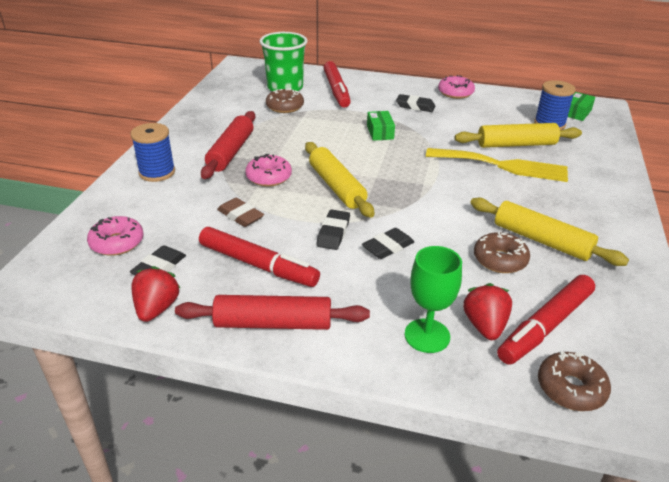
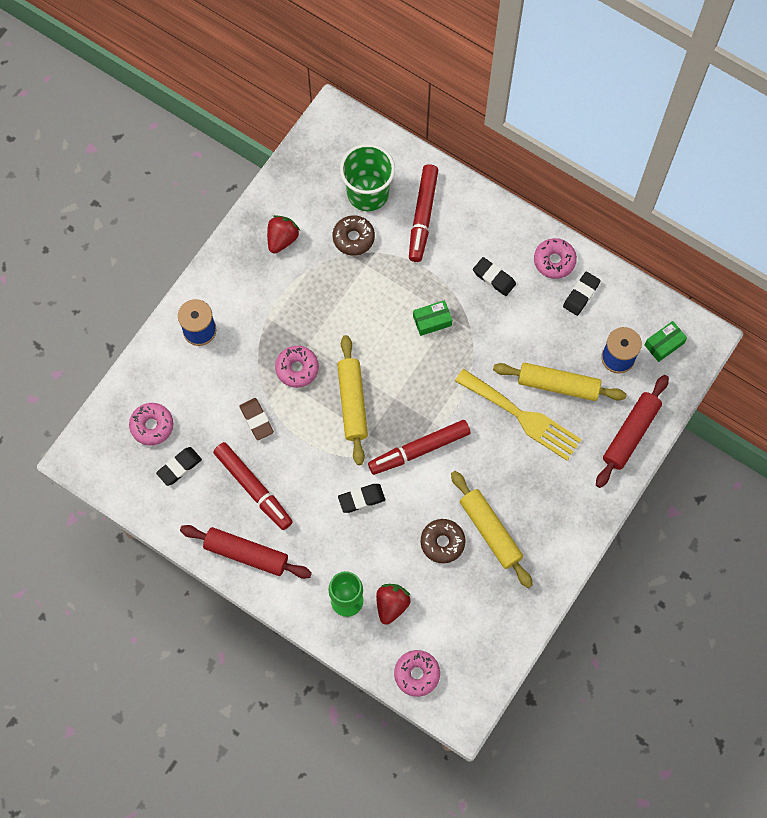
camera: 20 degrees right, 35 degrees up
(157, 308) = (170, 512): red strawberry -> red strawberry (282, 239)
(231, 152) = (274, 314): red rolling pin -> red rolling pin (630, 433)
(333, 233) = (325, 467): black eraser -> black eraser (581, 295)
(380, 132) = (432, 321): green box -> green box turned 60 degrees clockwise
(546, 326) = (435, 619): red marker -> red marker (420, 449)
(571, 388) = (417, 674): brown donut -> pink donut

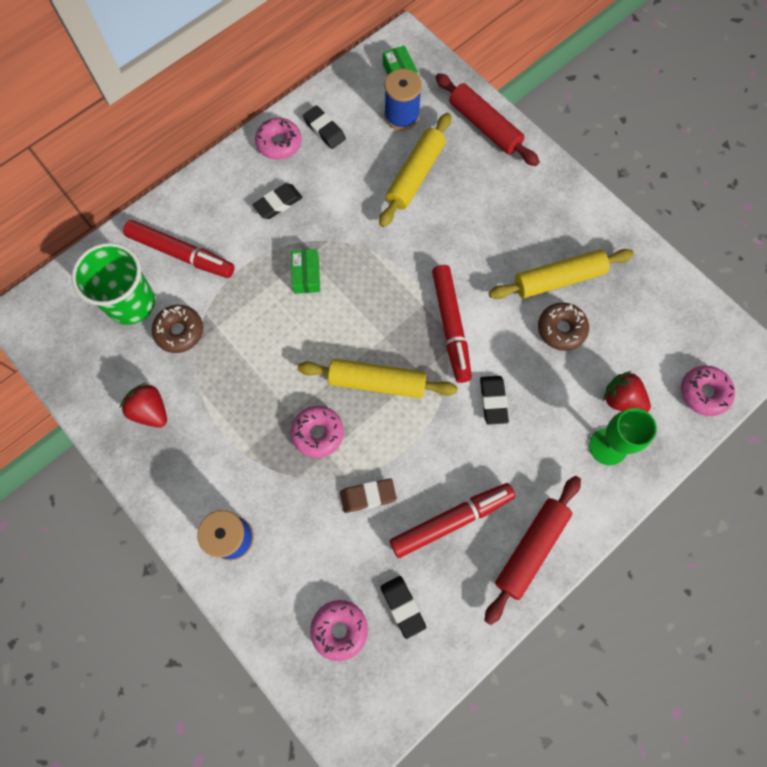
camera: 75 degrees left, 0 degrees up
(522, 417) = (440, 217): yellow fork -> none

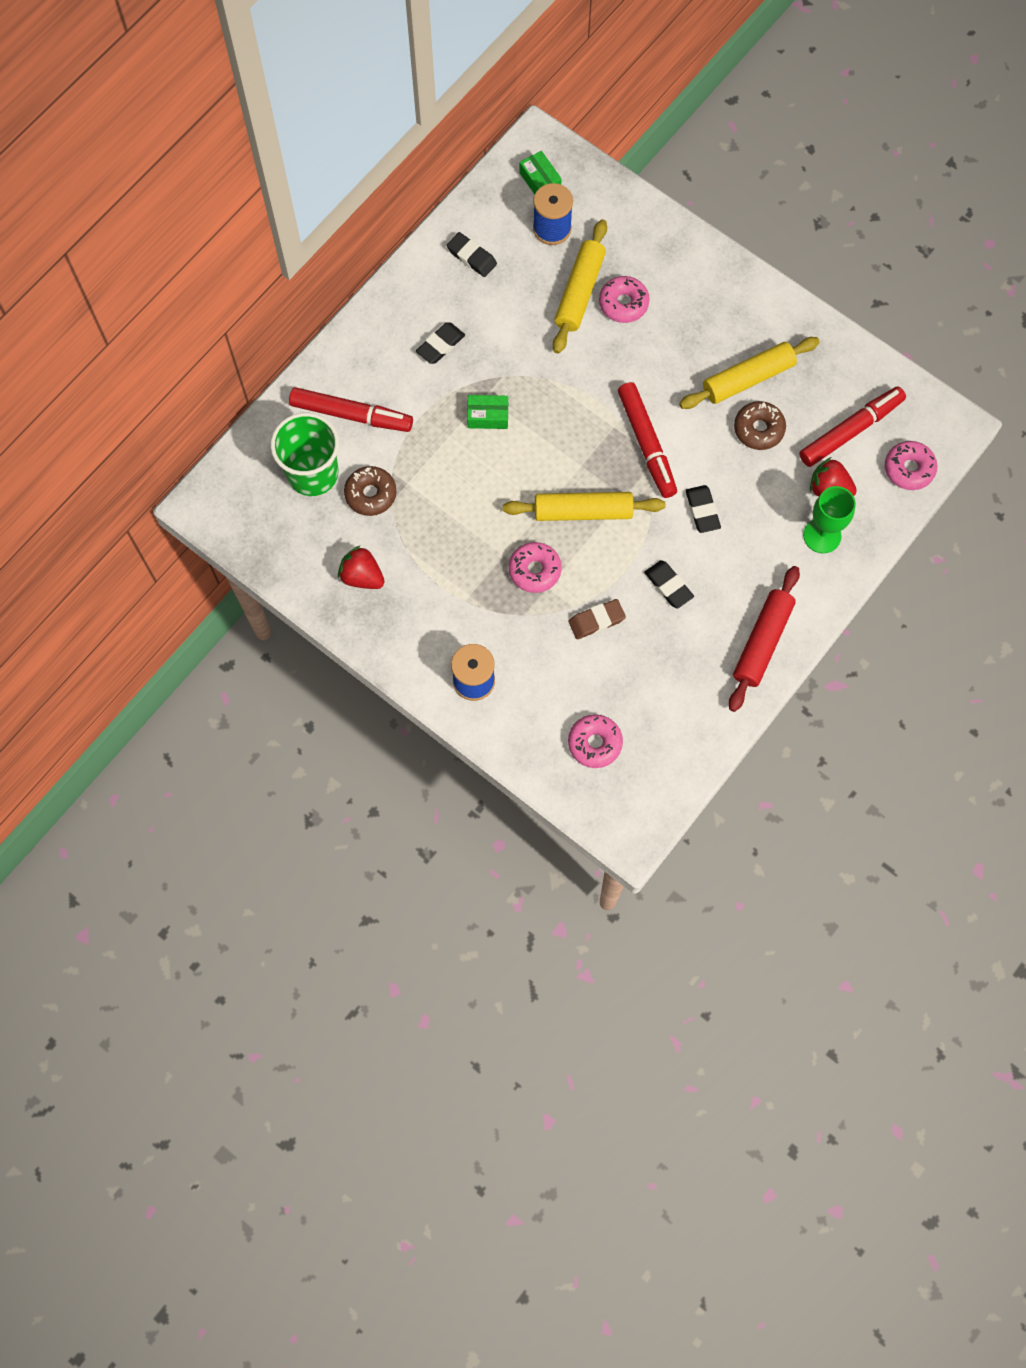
camera: 10 degrees left, 0 degrees up
(279, 143) = (426, 280): pink donut -> pink donut (623, 303)
(306, 275) = (488, 416): green box -> green box turned 75 degrees counterclockwise
(402, 606) = (650, 713): black eraser -> black eraser (668, 586)
(450, 521) = (681, 630): red marker -> red marker (850, 431)
(484, 126) = (643, 226): red rolling pin -> none

